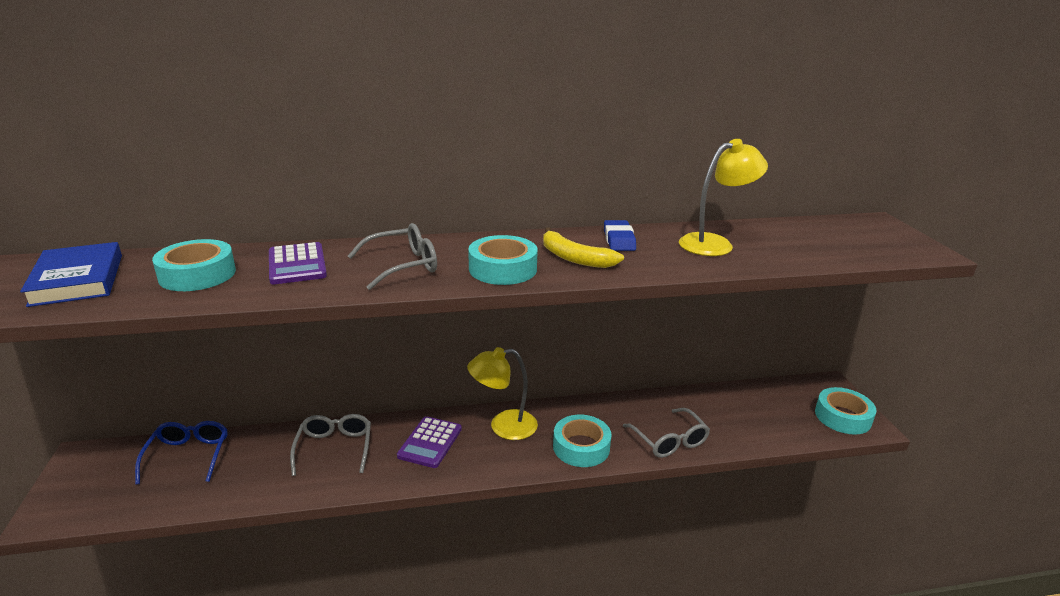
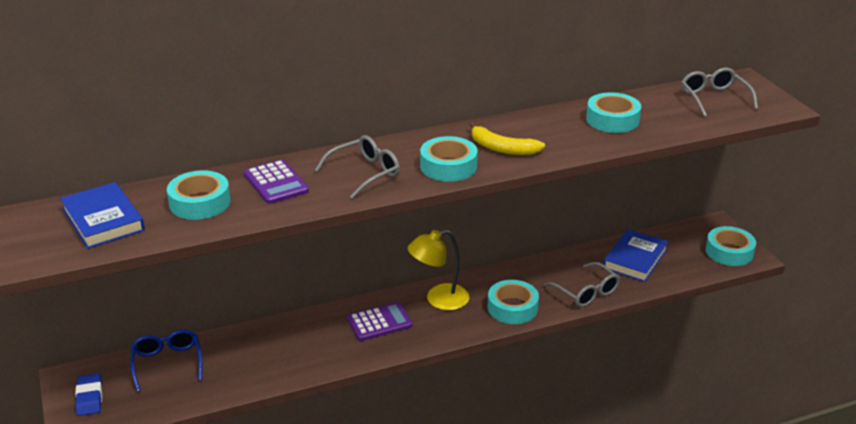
camera: 10 degrees left, 5 degrees up
(334, 449) = (297, 339): grey glasses -> grey glasses (714, 99)
(430, 442) = (379, 322): purple calculator -> purple calculator turned 120 degrees counterclockwise
(619, 240) = (532, 125): blue eraser -> blue eraser (89, 397)
(715, 243) = (612, 120): yellow lamp -> turquoise tape
(732, 410) = (635, 259): none -> blue book

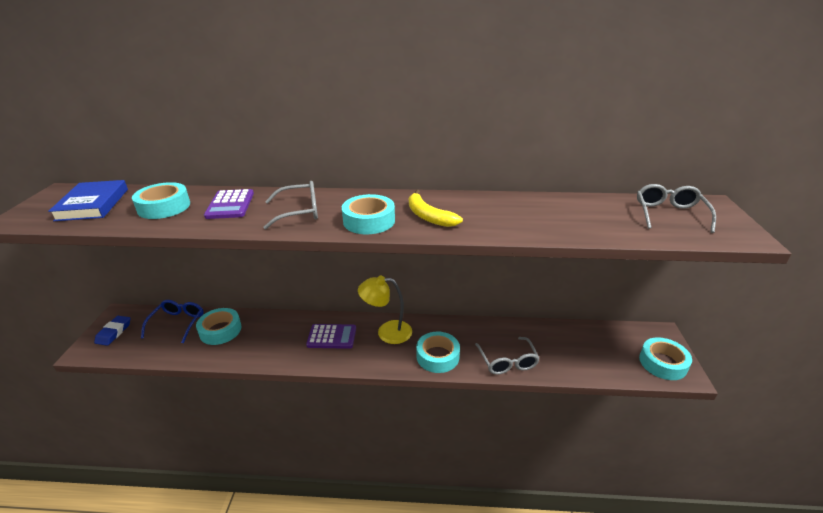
camera: 25 degrees right, 0 degrees up
(612, 120) = (550, 213): turquoise tape -> turquoise tape (220, 330)
(635, 259) = (568, 344): blue book -> none

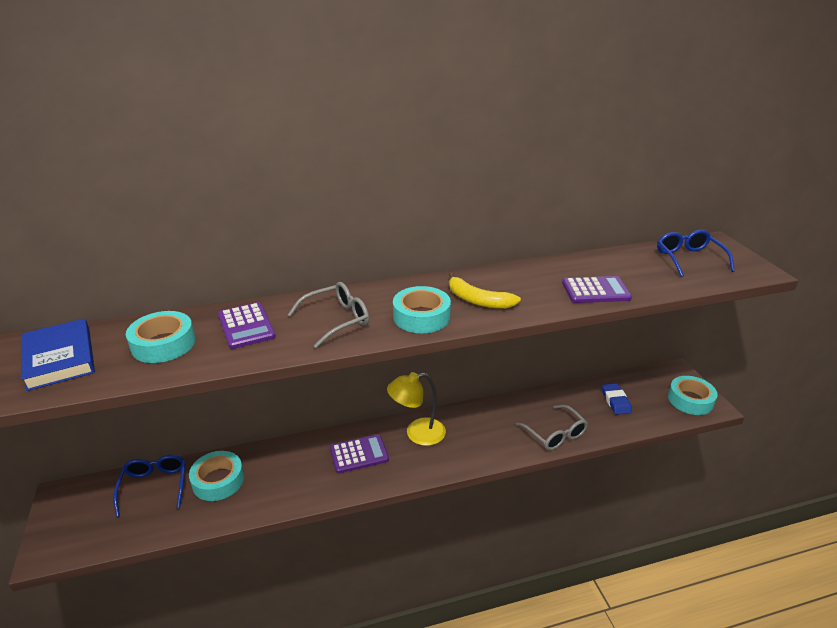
camera: 20 degrees left, 0 degrees up
(114, 332) = (71, 519): blue eraser -> blue eraser (615, 401)
(437, 356) = (484, 446): turquoise tape -> none
(547, 226) = (595, 291): none -> purple calculator
(669, 214) = (689, 259): grey glasses -> blue glasses

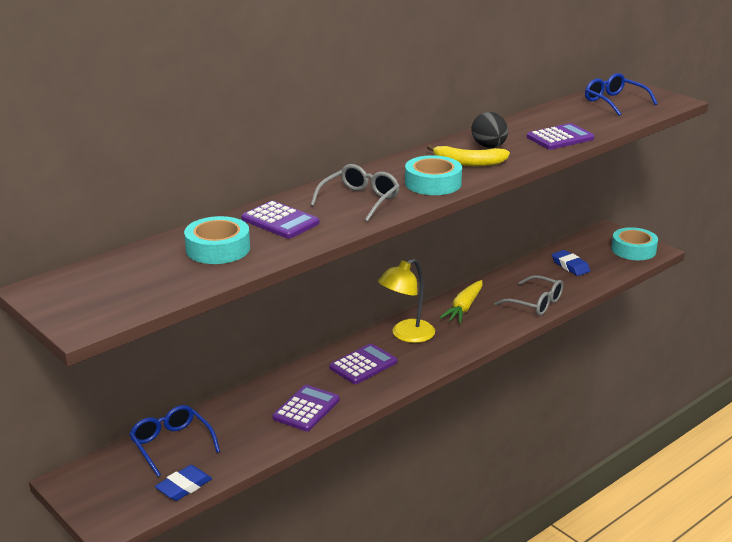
camera: 25 degrees left, 5 degrees down
(59, 358) = (128, 279): blue book -> none
(125, 535) = (184, 486): none -> blue eraser
(218, 480) = (237, 422): turquoise tape -> none
(279, 486) = (306, 409): none -> purple calculator
(487, 419) = (464, 308): none -> yellow carrot
(515, 286) = (489, 147): none -> black egg

